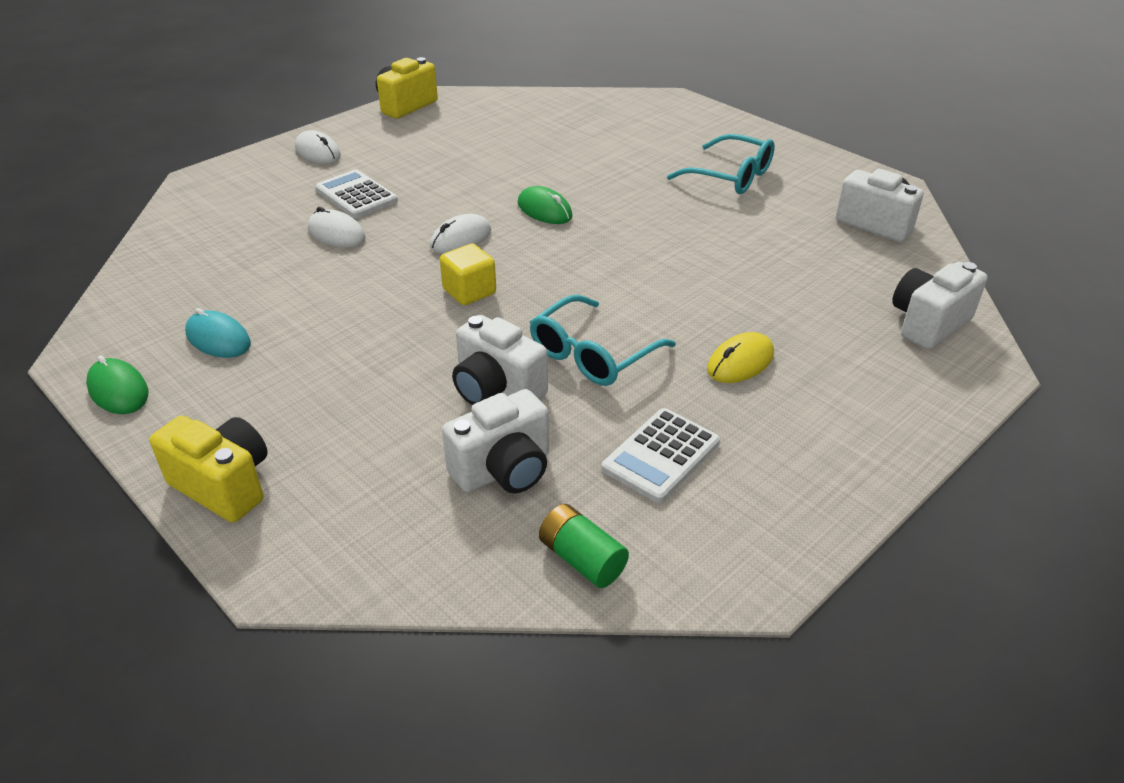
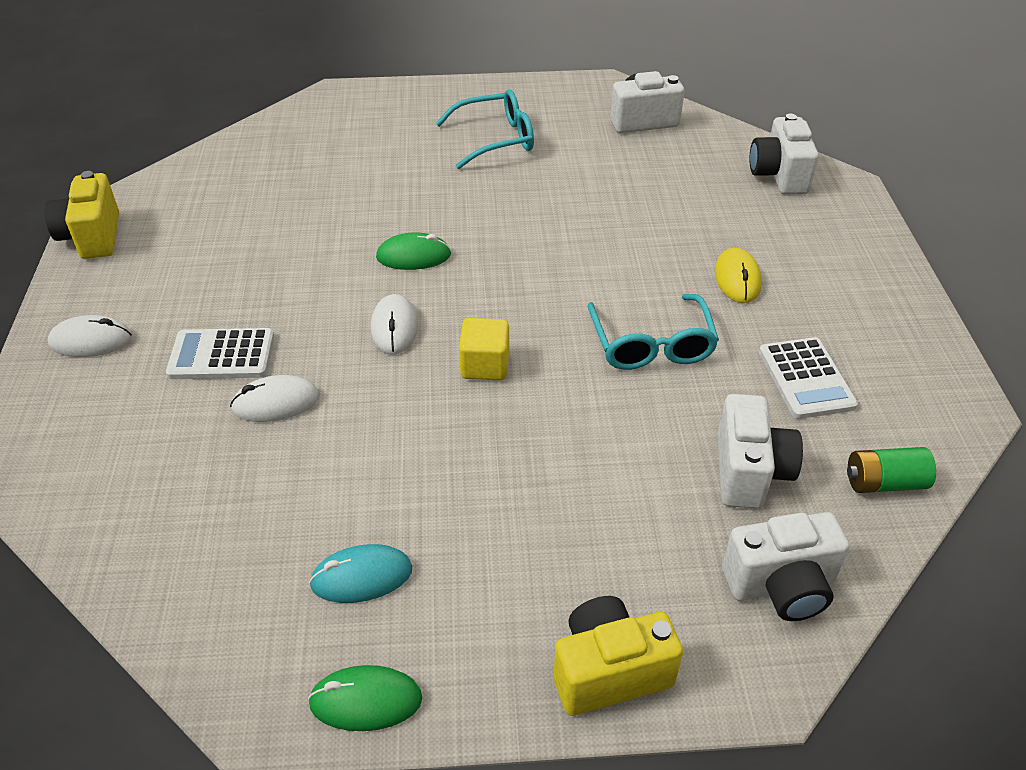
camera: 50 degrees left, 5 degrees up
(497, 389) = (643, 422): white camera -> white camera (781, 586)

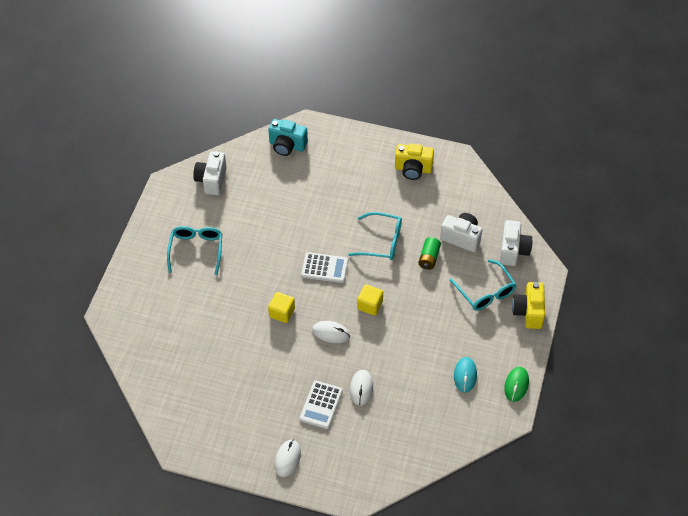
camera: 70 degrees left, 10 degrees up
(92, 237) = (199, 454): yellow camera -> yellow camera (413, 169)
(413, 256) = (282, 313): green mouse -> yellow cube
(622, 558) = (485, 292): none -> turquoise glasses
(737, 279) = (354, 195): yellow mouse -> none
(779, 175) = (287, 146): white camera -> turquoise camera
(806, 379) = (422, 198): white calculator -> white calculator (324, 268)
(884, 482) = (481, 200): green battery -> green battery (429, 258)

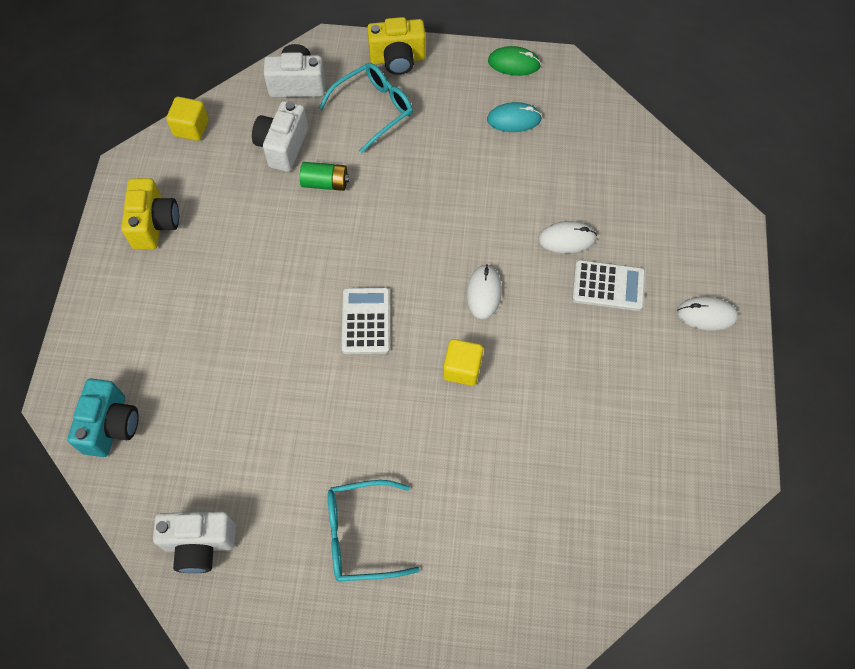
camera: 100 degrees left, 10 degrees up
(370, 305) = (424, 248): yellow cube -> yellow cube (191, 128)
(382, 242) = (304, 248): turquoise glasses -> none

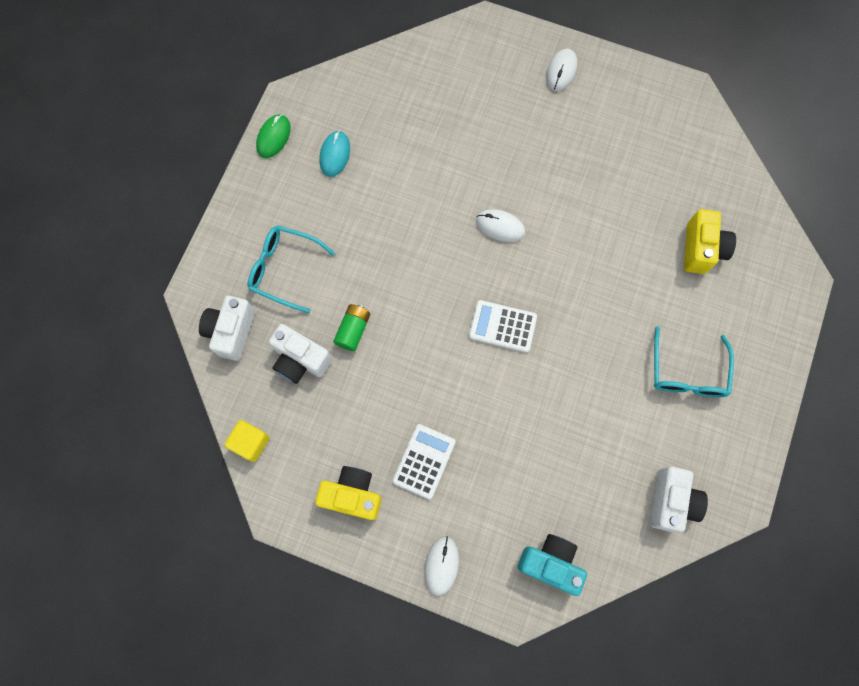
camera: 75 degrees left, 10 degrees up
(373, 109) = (284, 269): turquoise glasses -> turquoise glasses turned 45 degrees counterclockwise
(397, 59) = (234, 234): yellow camera -> yellow camera (701, 249)
(462, 369) = (564, 261): yellow cube -> none
(567, 239) = (467, 149): white mouse -> white mouse (441, 565)
(608, 286) = (518, 132): white calculator -> white calculator (424, 461)

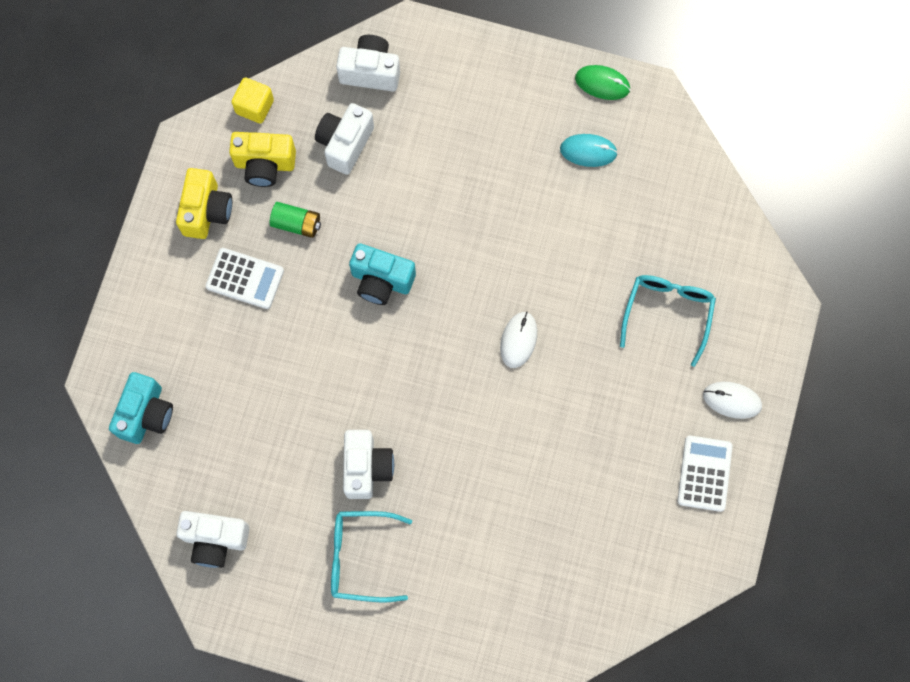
camera: 85 degrees right, 0 degrees up
(284, 269) = (445, 115): turquoise glasses -> turquoise glasses (667, 313)
(353, 330) = (382, 193): green battery -> green battery (296, 224)
(437, 337) = (381, 281): none -> turquoise camera
(441, 565) = (140, 305): white mouse -> none
(502, 326) = (399, 350): white calculator -> white calculator (704, 473)
(608, 362) = (366, 468): none -> white camera
(701, 249) = (513, 574): yellow camera -> yellow camera (265, 165)

